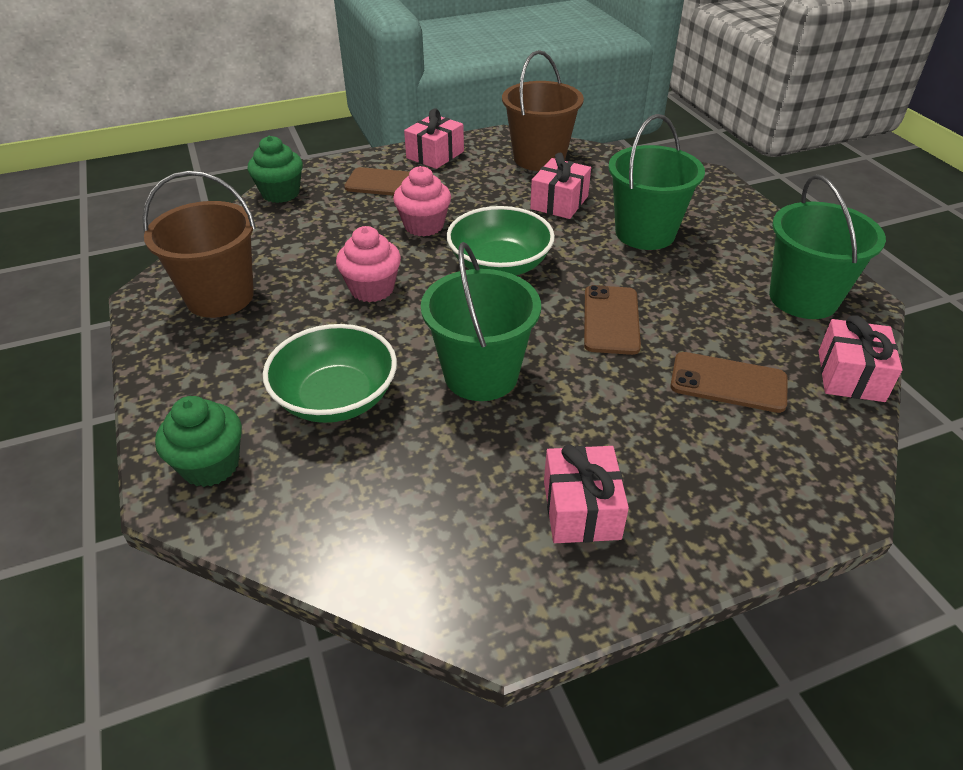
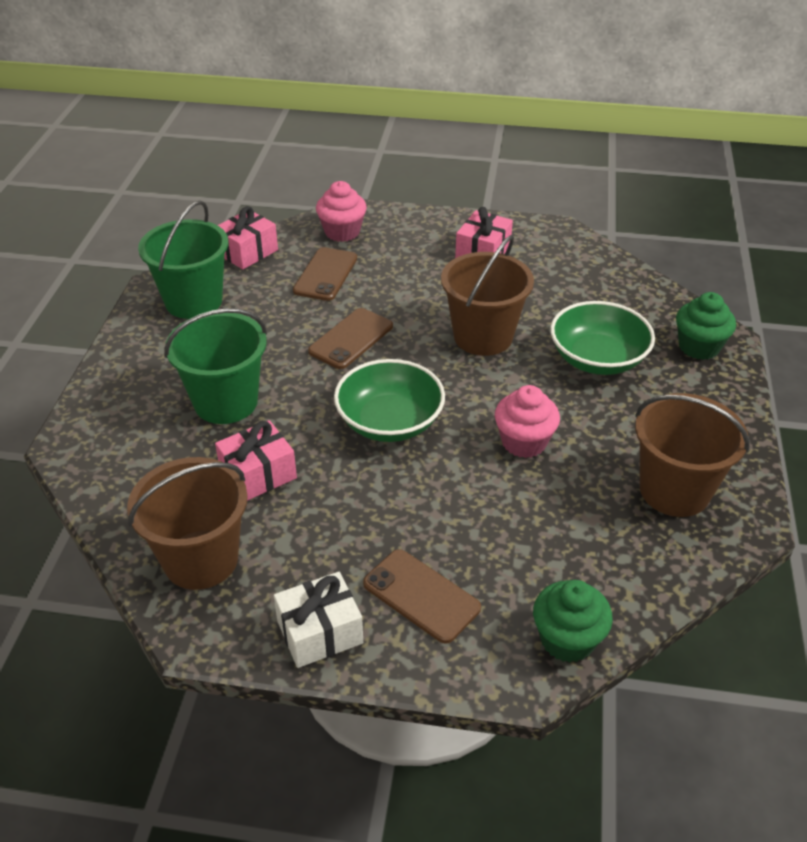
camera: 150 degrees left, 0 degrees up
(424, 225) = (425, 502): pink cupcake -> pink cupcake (342, 232)
(435, 155) = (320, 632): pink gift -> white gift
(481, 375) = (483, 336): green bucket -> brown bucket
(728, 383) = (326, 274): brown phone -> brown phone turned 60 degrees clockwise

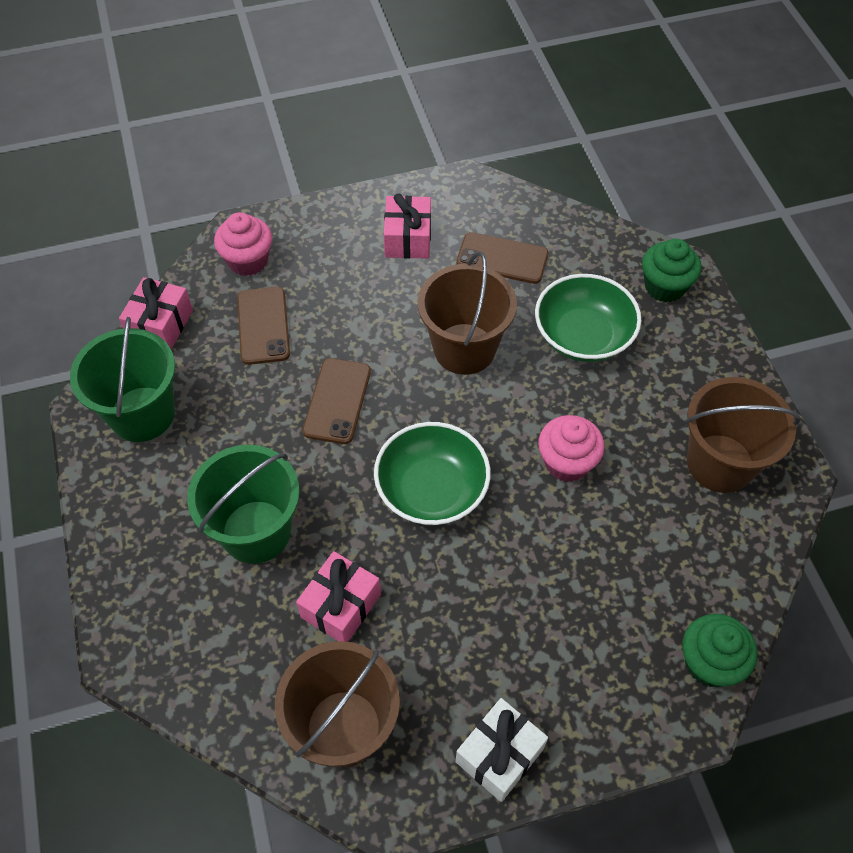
camera: 25 degrees left, 15 degrees up
(421, 596) = (566, 674): brown phone -> brown phone (502, 258)

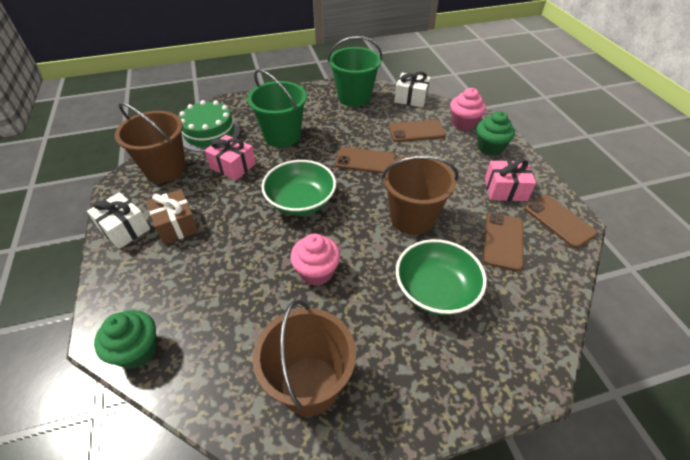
camera: 90 degrees right, 10 degrees down
(160, 325) = (411, 98): pink gift -> white gift
(234, 668) = (209, 133): none -> green cake
(465, 198) = (559, 221): none -> brown phone
(488, 669) = (176, 225): none -> brown gift
(664, 287) = (506, 361): green cupcake -> green cupcake (490, 147)

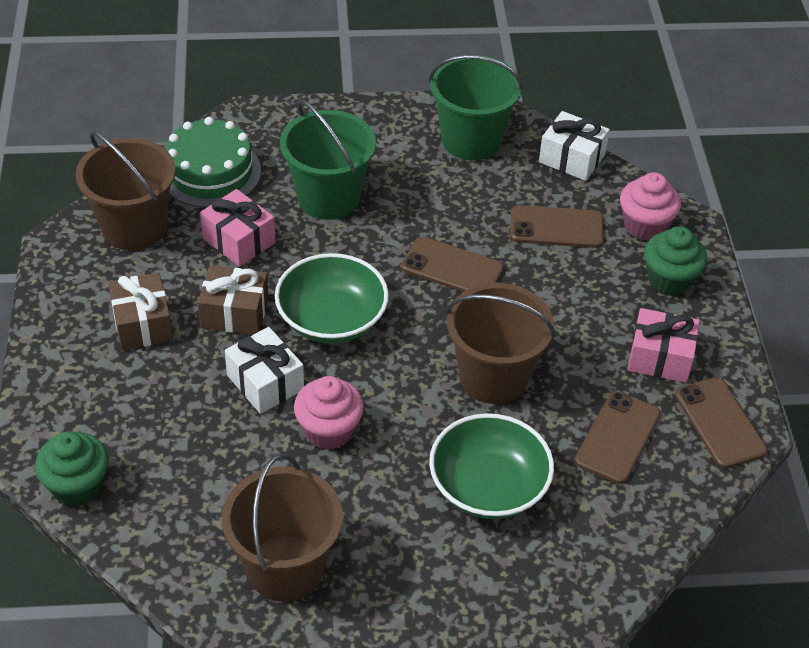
camera: 10 degrees right, 0 degrees up
(124, 229) = (67, 316): white gift -> white gift (265, 382)
(237, 208) = (235, 313): none -> brown gift

